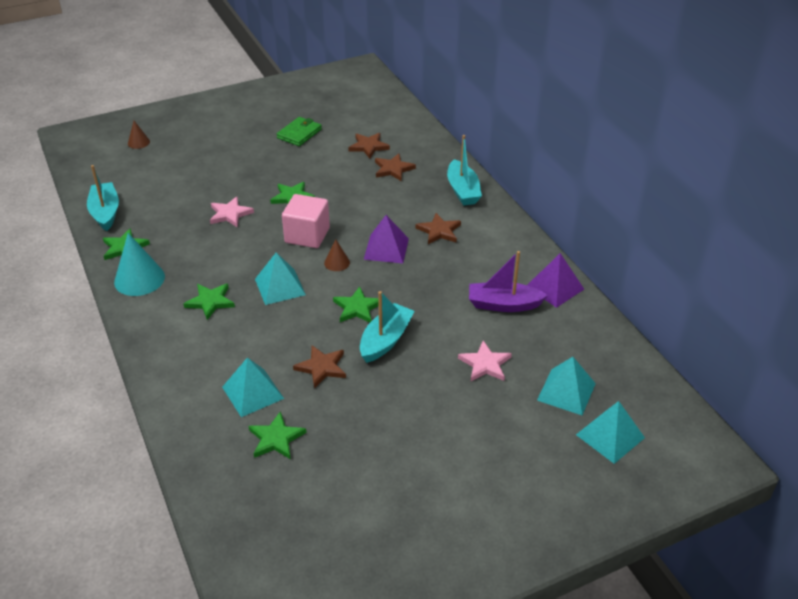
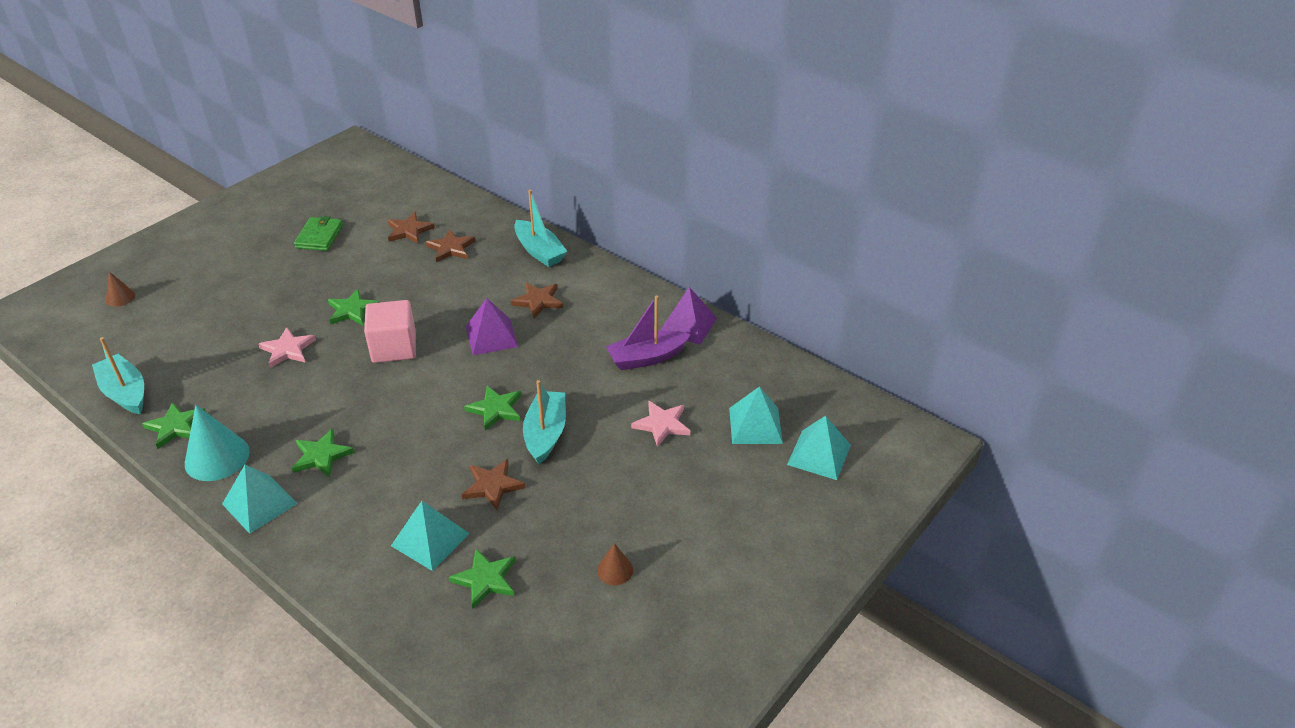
camera: 25 degrees left, 0 degrees up
(280, 286) = (395, 413): turquoise pyramid -> turquoise pyramid (259, 503)
(337, 262) = (445, 367): brown cone -> brown cone (615, 570)

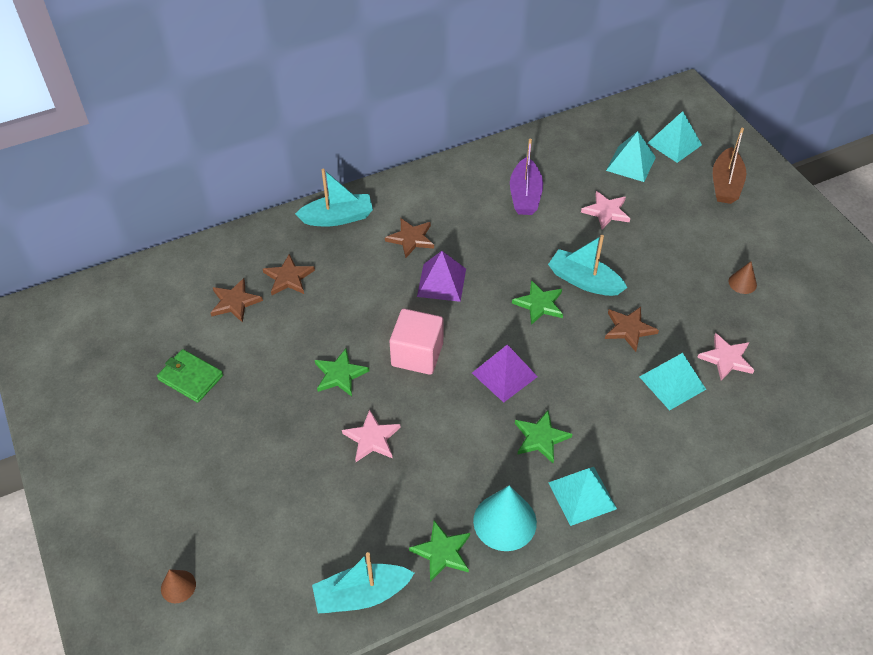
camera: 65 degrees left, 10 degrees up
(485, 579) = (726, 358): green star -> pink star
(687, 325) = (498, 160): purple pyramid -> purple pyramid (504, 374)
(779, 518) = (725, 184): none -> brown boat

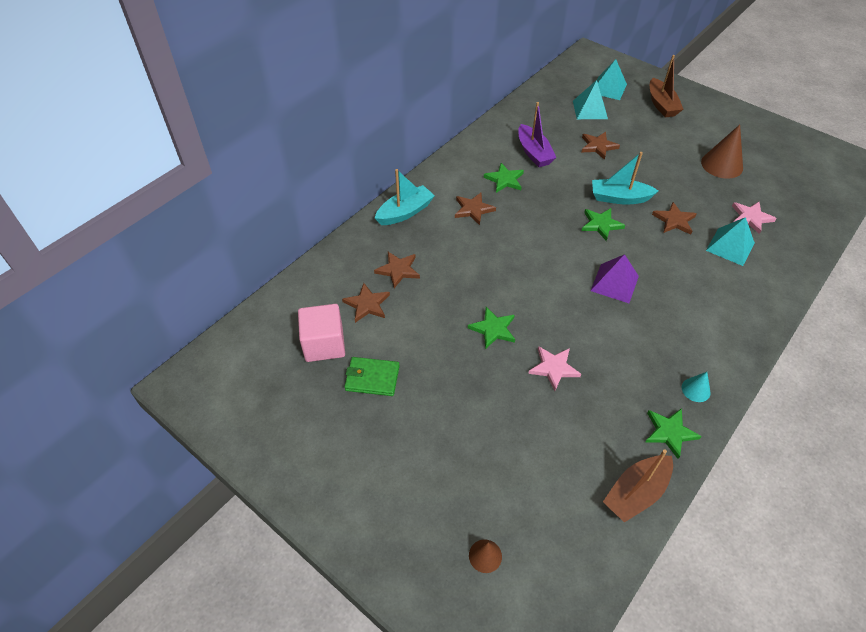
camera: 25 degrees left, 0 degrees up
(361, 595) = (636, 493): turquoise boat -> brown boat
(417, 354) = (541, 292): pink cube -> pink cube (324, 344)
(441, 282) = (519, 233): purple pyramid -> none
(505, 521) = (696, 389): turquoise cone -> turquoise cone, size x0.53
(540, 438) = (674, 318): green star -> green star (504, 180)
(582, 495) = (733, 348): turquoise pyramid -> none
(606, 211) = (598, 146): pink star -> brown star
(742, 283) = (722, 165): brown cone -> brown cone, size x1.90

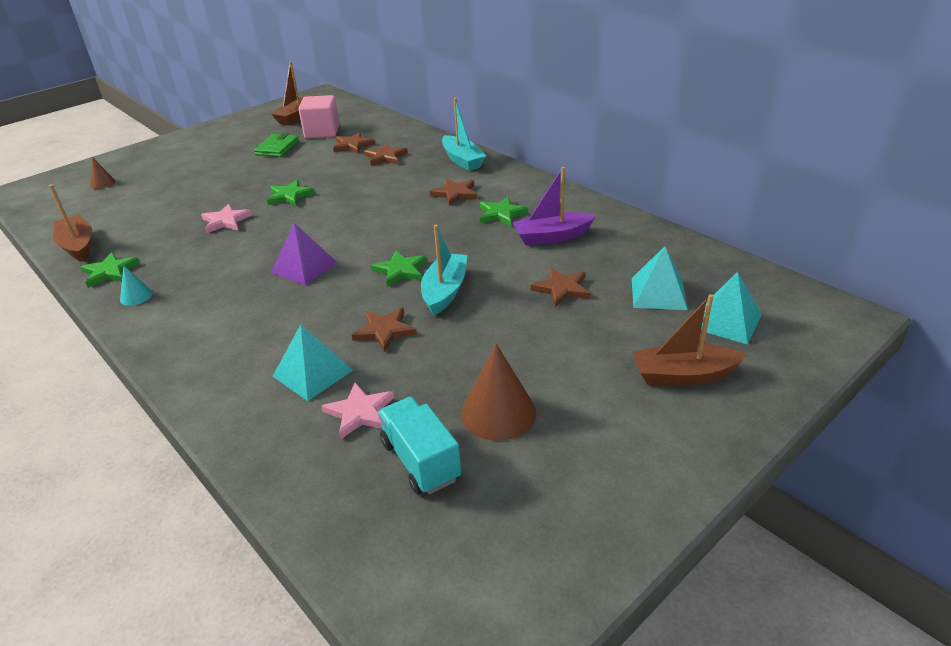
camera: 100 degrees right, 15 degrees down
(269, 387) = (297, 117): none -> brown boat
(770, 188) = (420, 461): none -> turquoise truck

